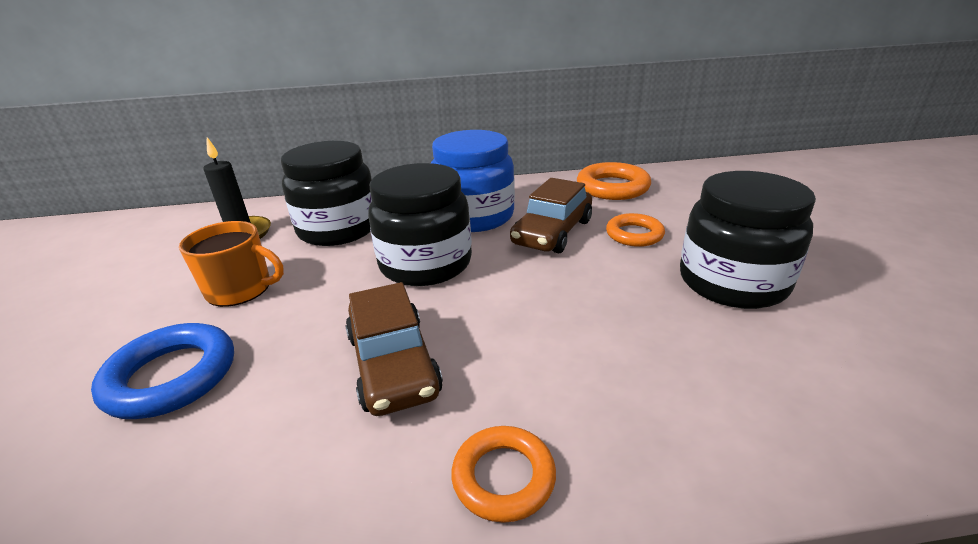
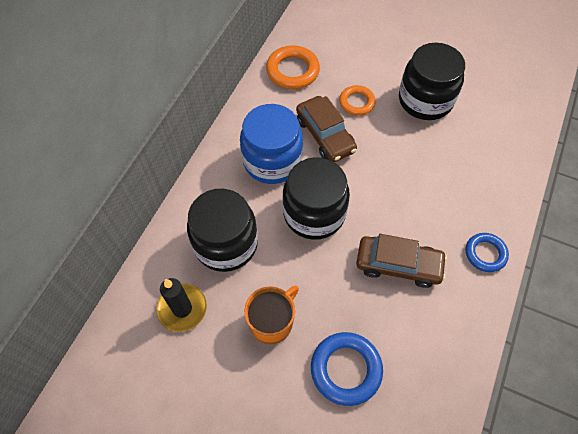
camera: 60 degrees left, 30 degrees up
(503, 477) = (485, 254): orange ring -> blue ring

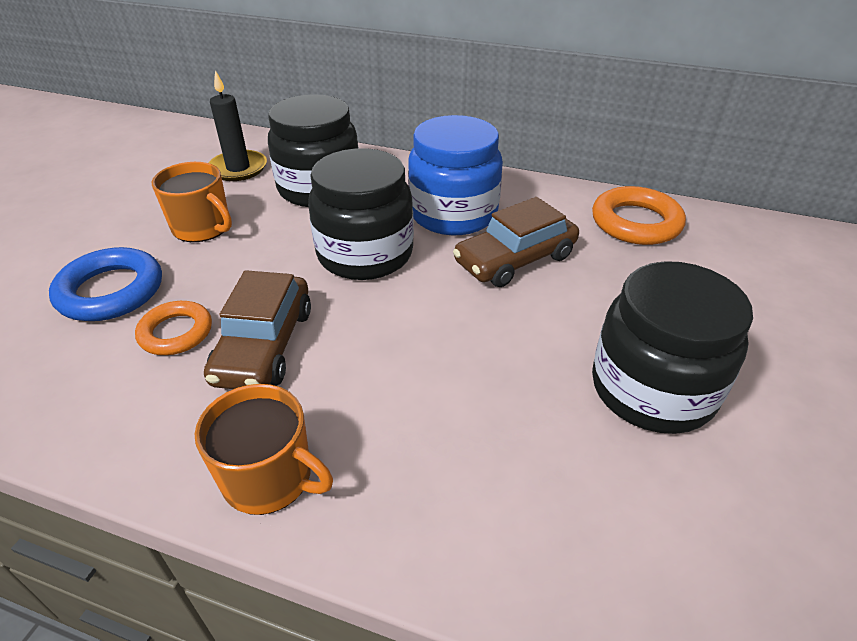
camera: 85 degrees right, 20 degrees down
(356, 102) = (600, 292): orange ring -> orange ring (176, 332)
(485, 254) = (269, 478): blue ring -> orange mug

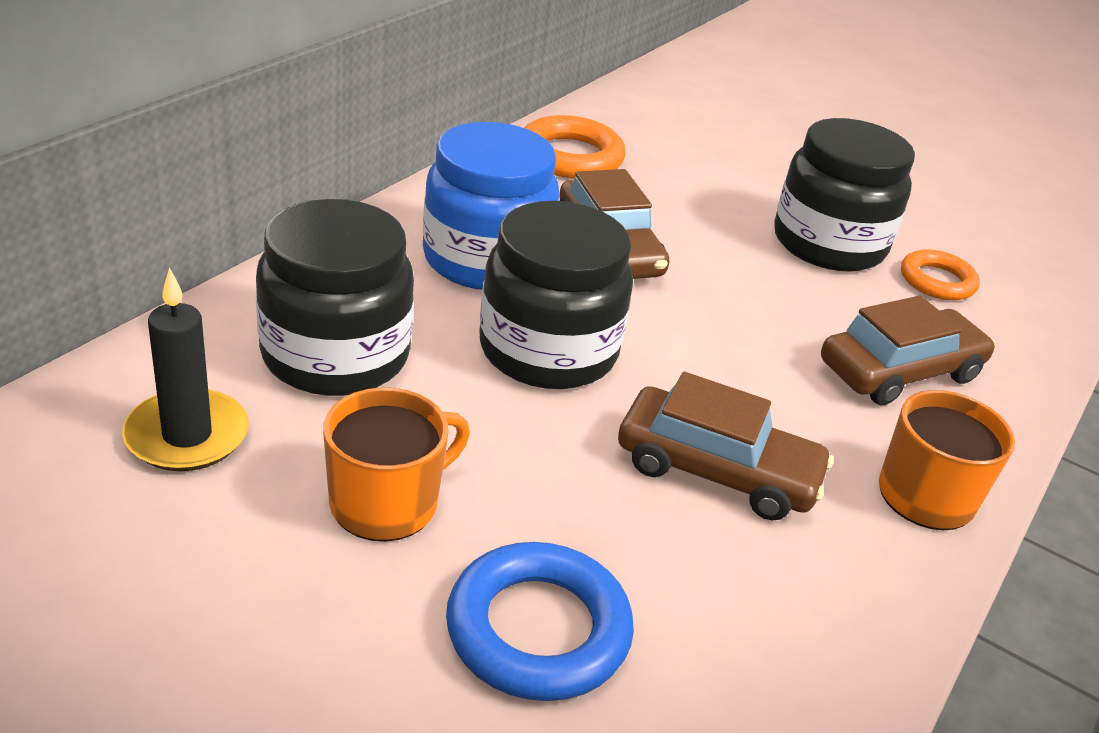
camera: 80 degrees left, 5 degrees down
(176, 332) = (670, 553): orange ring -> orange ring (937, 281)
(452, 455) = (900, 371): none -> brown car

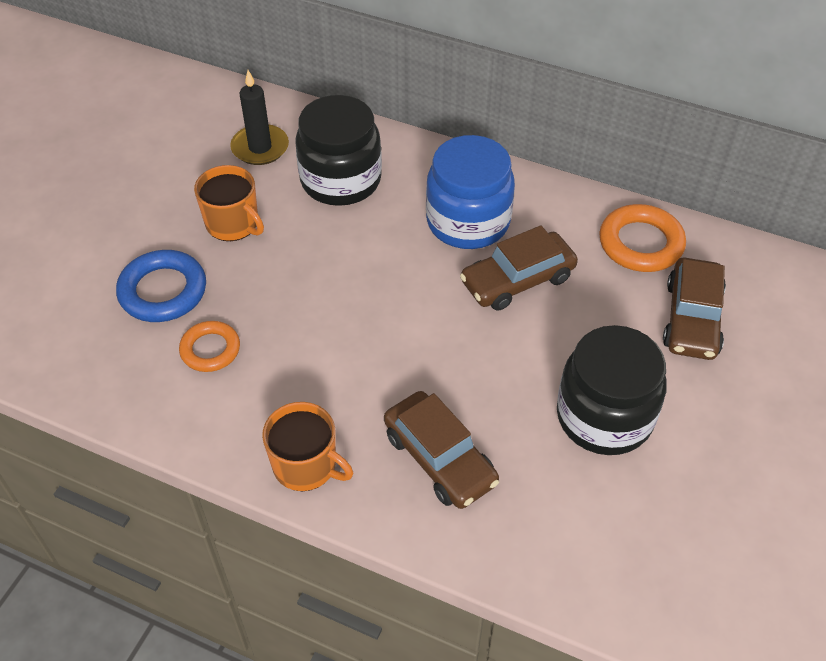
camera: 85 degrees right, 15 degrees up
(548, 351) = (382, 265): black jar -> none
(717, 470) = (296, 354): brown car -> brown car (691, 318)
(937, 281) = (587, 496): orange ring -> orange ring (210, 349)

